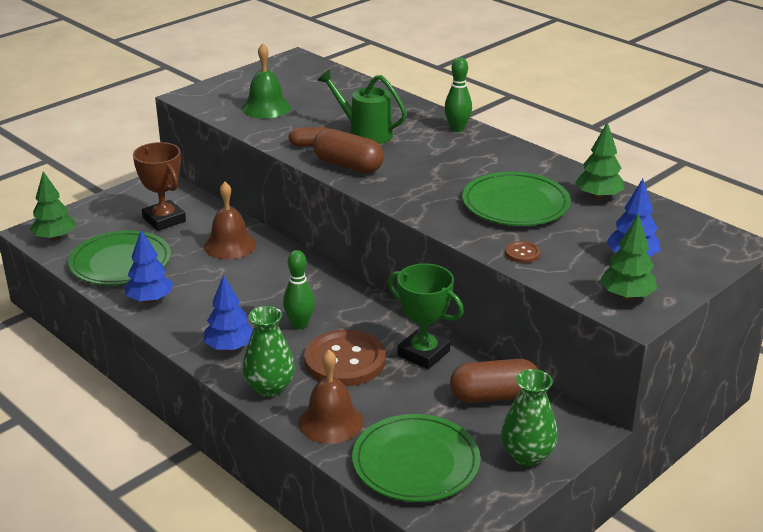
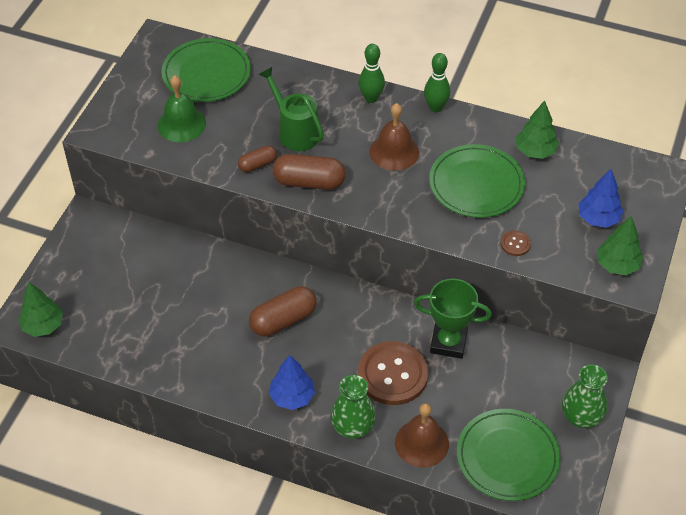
camera: 25 degrees left, 20 degrees up
(120, 262) = (128, 334): green plate -> green plate (206, 73)
(150, 300) = (187, 369): blue tree -> none
(164, 220) = (129, 265): brown trophy -> none
(230, 245) = (211, 276): brown bell -> brown bell (394, 152)
(299, 324) = (332, 349): green bowling pin -> green bowling pin (435, 107)
(365, 133) = (295, 131): green watering can -> green watering can turned 45 degrees clockwise
(494, 396) = (526, 367): brown capsule -> brown capsule (283, 320)

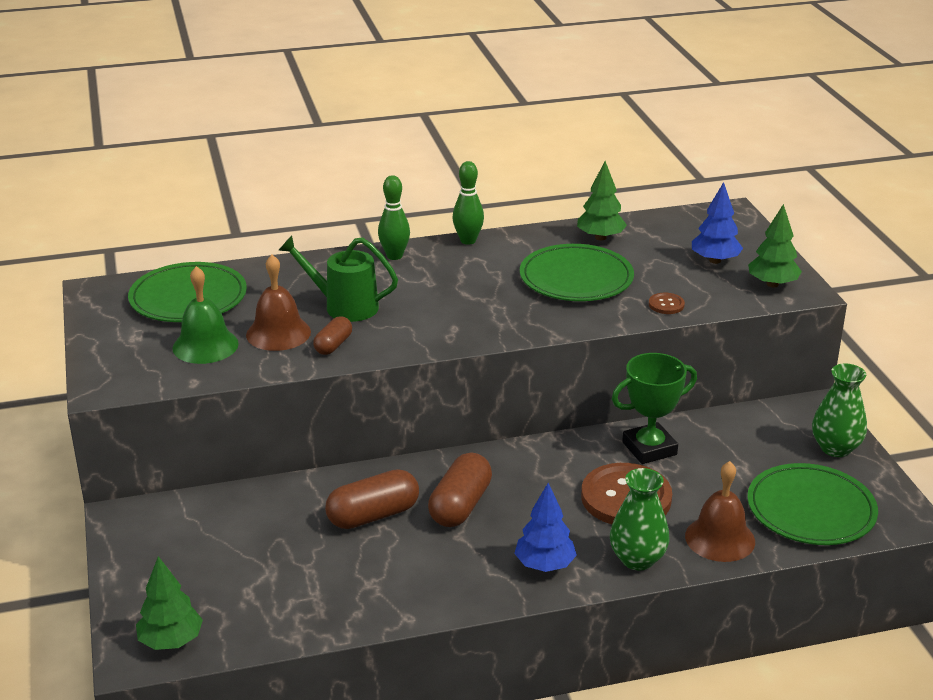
camera: 35 degrees left, 20 degrees down
(309, 182) = (406, 337): brown capsule -> brown capsule (373, 515)
(394, 152) = (466, 284): brown bell -> brown bell (278, 333)

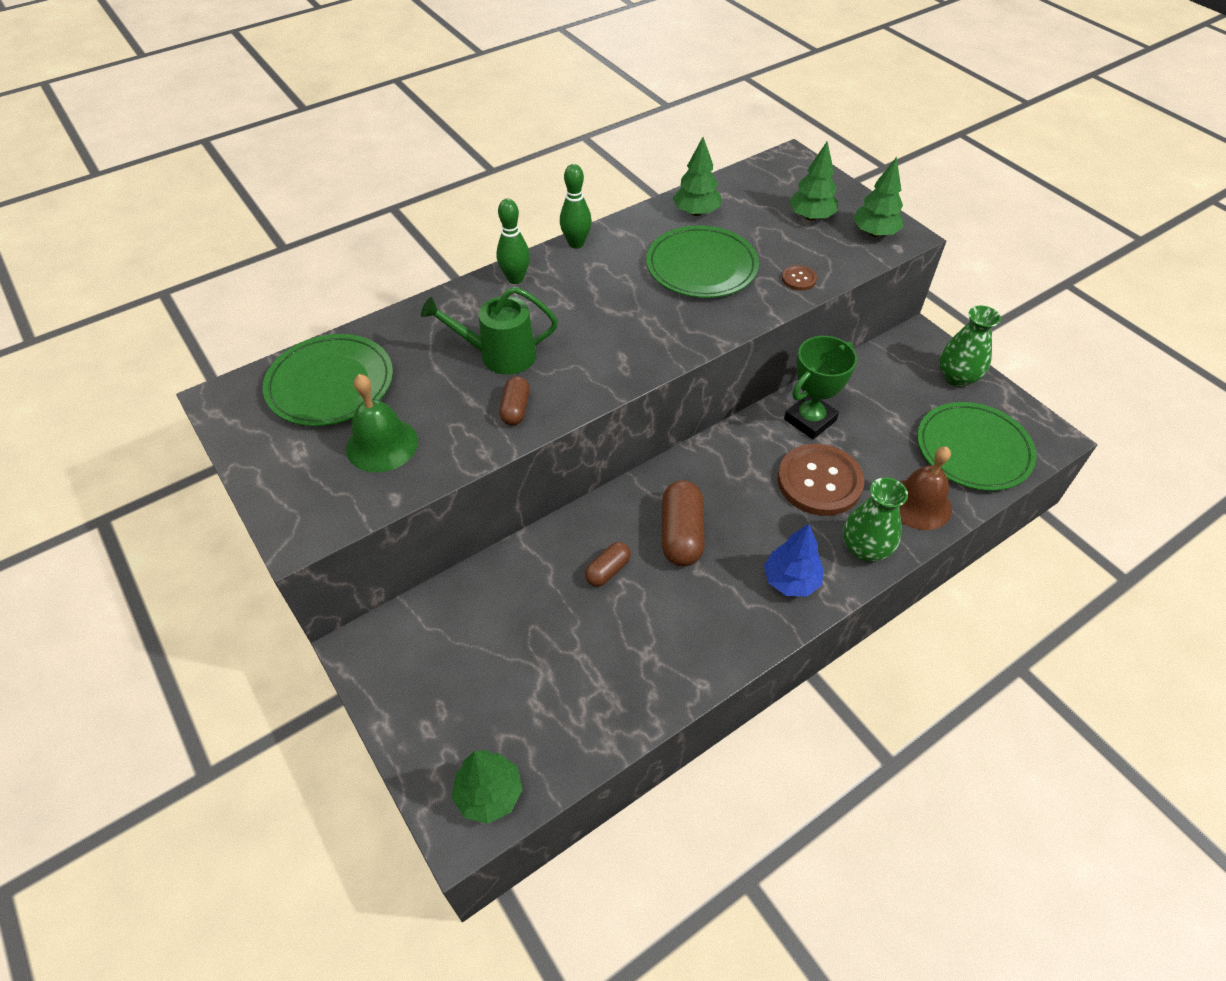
camera: 20 degrees left, 20 degrees up
(278, 333) = (451, 407): brown bell -> none
(373, 515) = (608, 570): brown capsule -> brown capsule, size x0.58
(715, 260) = (810, 217): blue tree -> green tree

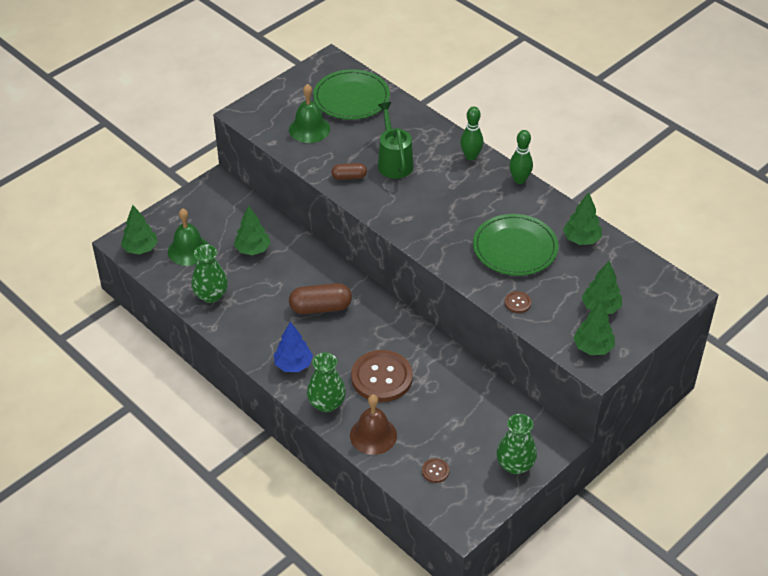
camera: 80 degrees right, 5 degrees down
(515, 709) = (188, 250): none -> green bell
(539, 610) = (252, 249): none -> green tree
(608, 570) = (286, 276): brown capsule -> none
(630, 682) = (211, 295): none -> green vase
(810, 420) = (441, 370): green trophy -> none
(973, 449) = (435, 471): green plate -> brown button

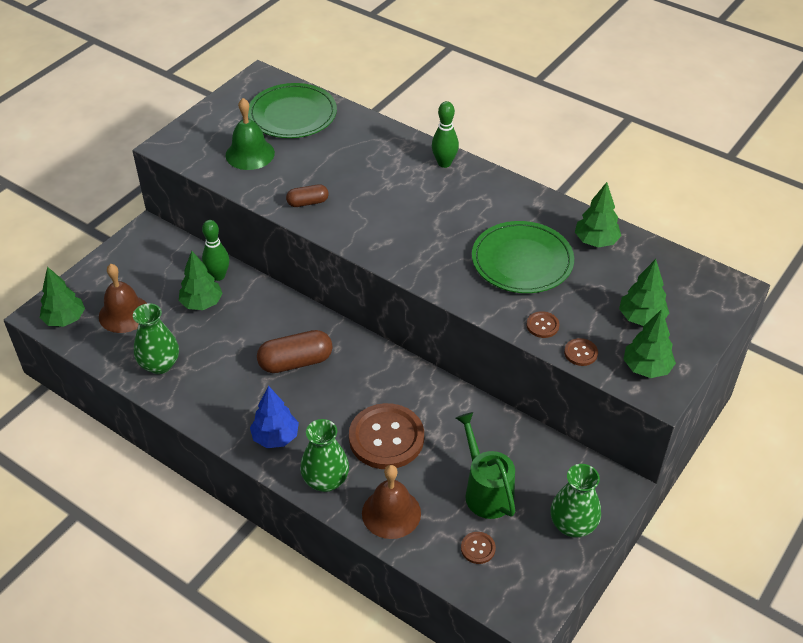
camera: 10 degrees left, 0 degrees up
(188, 250) = (124, 314): green bell -> brown bell
(394, 162) = (356, 179): green watering can -> green watering can (485, 491)
(519, 180) = (506, 183): green bowling pin -> green bowling pin (218, 276)
(543, 328) = (580, 353): none -> brown button

